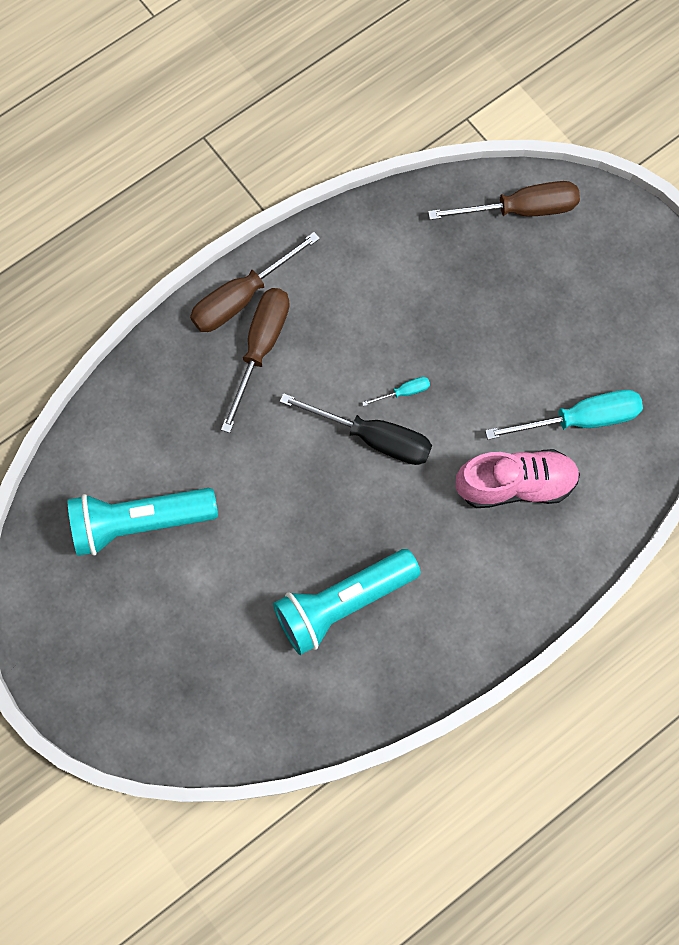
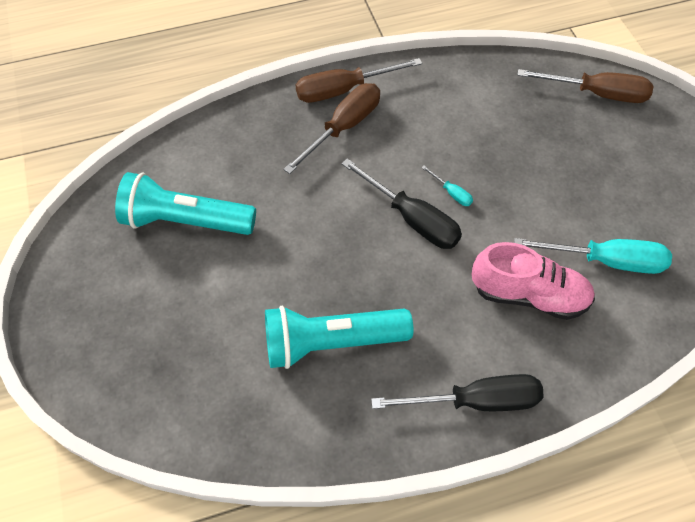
camera: 20 degrees right, 15 degrees down
(404, 392) = (451, 193): turquoise screwdriver -> turquoise screwdriver turned 45 degrees clockwise
(497, 612) = (475, 401): none -> black screwdriver

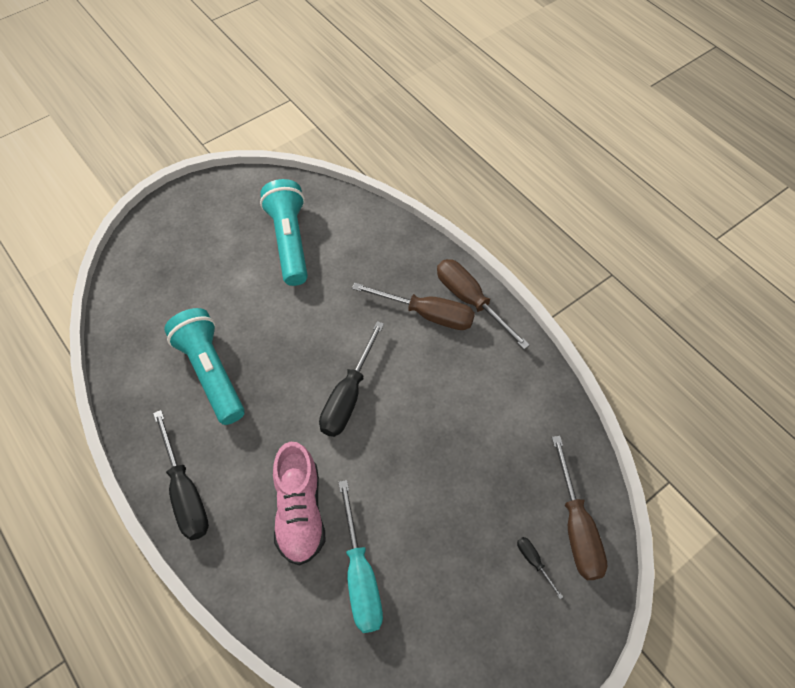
camera: 70 degrees right, 0 degrees up
(451, 193) = (389, 420): turquoise screwdriver -> none
(621, 131) = (534, 562): none -> black screwdriver

